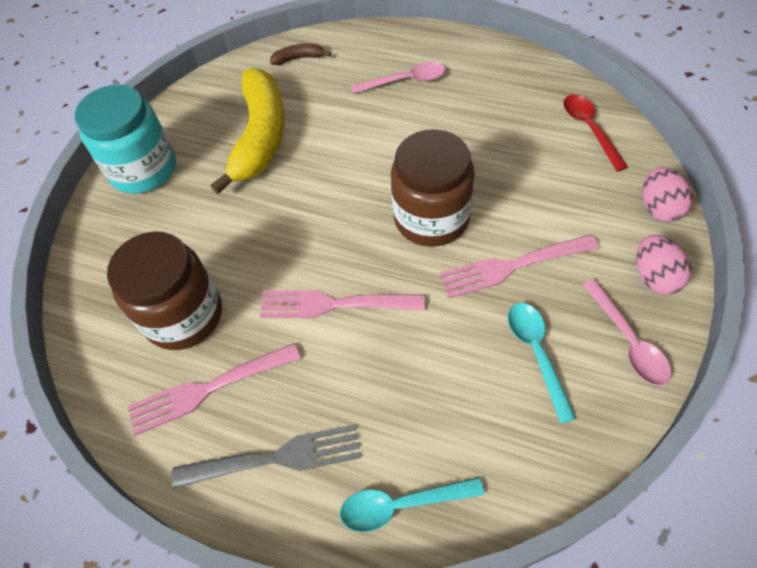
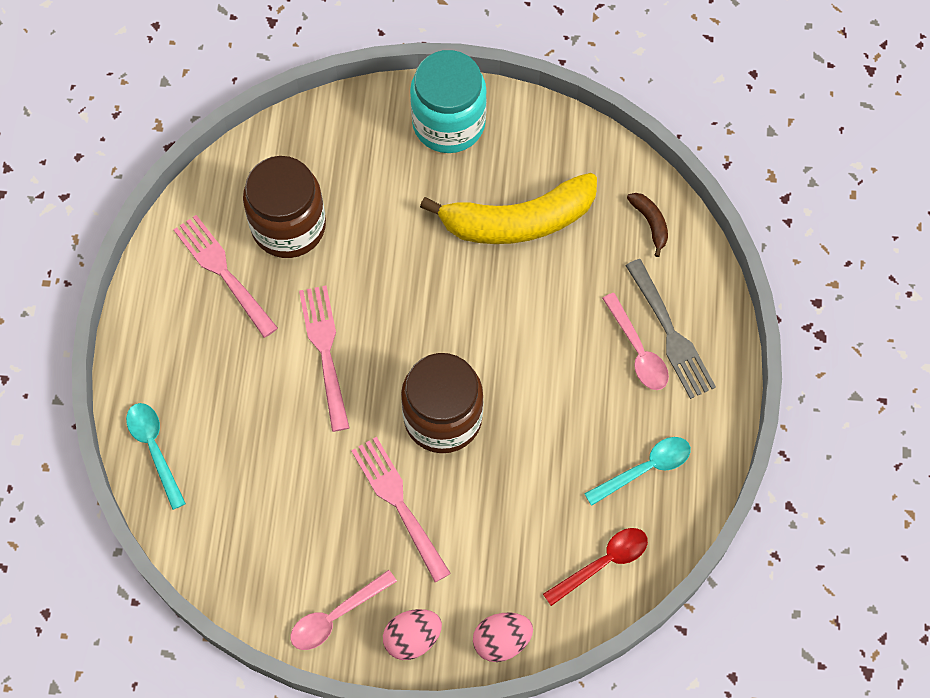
camera: 70 degrees right, 10 degrees up
(276, 458) = (174, 345): grey fork -> grey fork (670, 334)
(536, 353) = (308, 536): turquoise spoon -> turquoise spoon (645, 469)

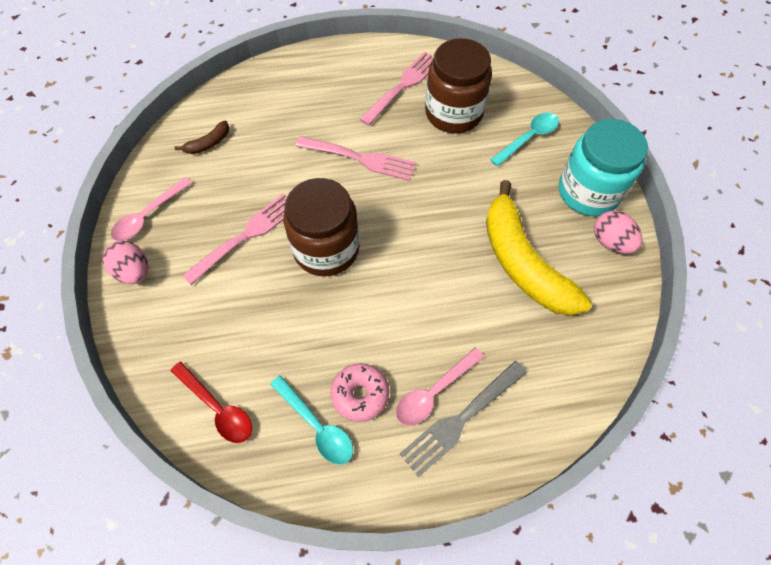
camera: 75 degrees right, 5 degrees down
(154, 449) = (260, 82): turquoise spoon -> turquoise spoon (529, 138)
(325, 351) = (360, 159): pink fork -> pink fork turned 45 degrees clockwise
(335, 616) = (148, 216): pink spoon -> pink spoon turned 90 degrees counterclockwise
(501, 641) = (137, 339): pink egg -> pink egg (611, 242)
(623, 420) = (360, 394): none -> pink donut
(650, 223) = (568, 374): brown banana -> brown banana (208, 143)

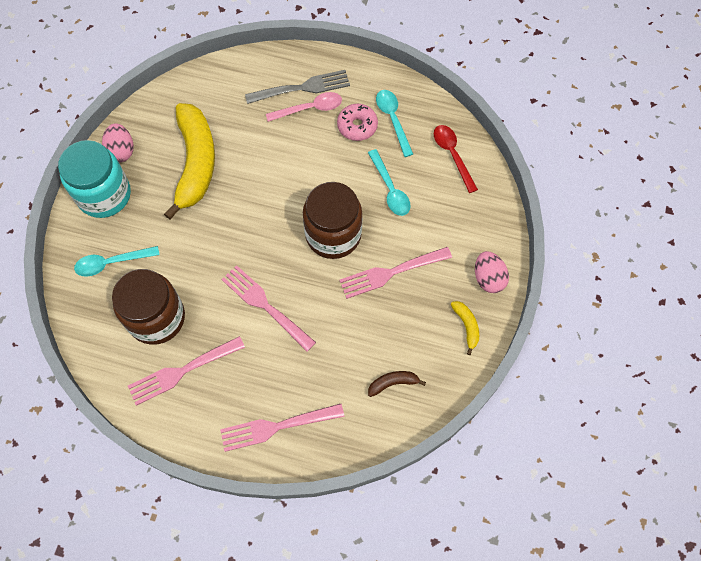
camera: 155 degrees left, 5 degrees up
(148, 216) = (466, 326): pink spoon -> yellow banana
(282, 327) = (390, 189): none -> turquoise spoon
(299, 79) = (277, 426): none -> pink fork

